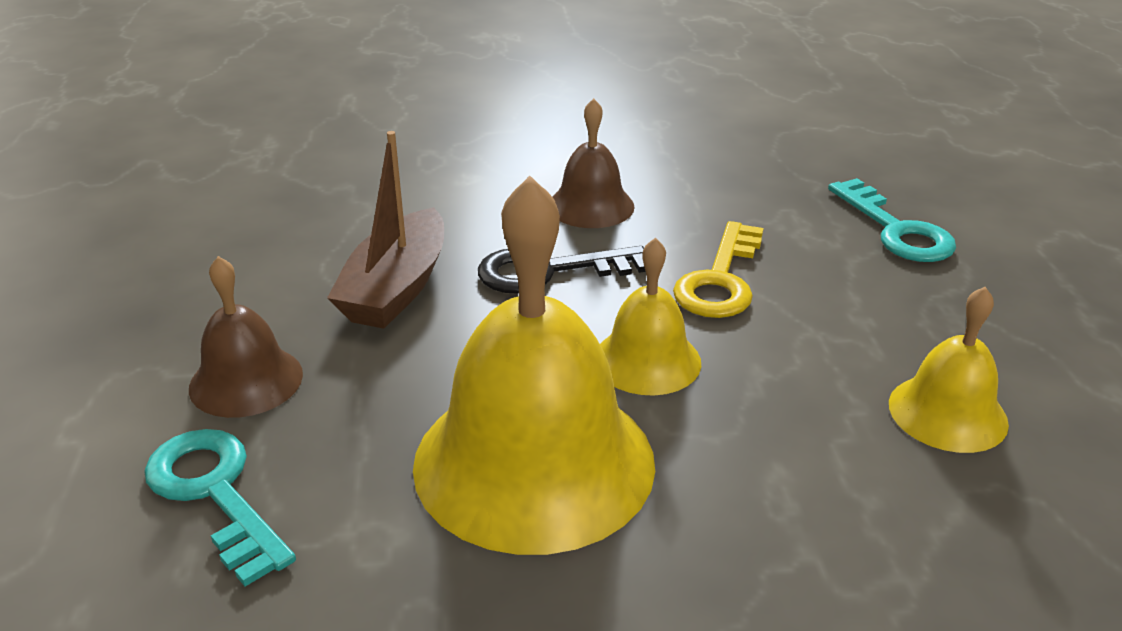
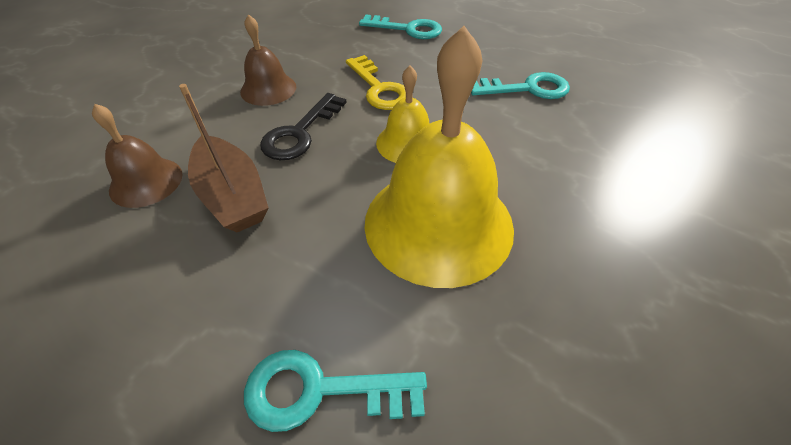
camera: 50 degrees left, 15 degrees up
(246, 380) = (227, 315): brown bell -> brown bell (146, 182)
(947, 413) = (527, 89): yellow bell -> turquoise key

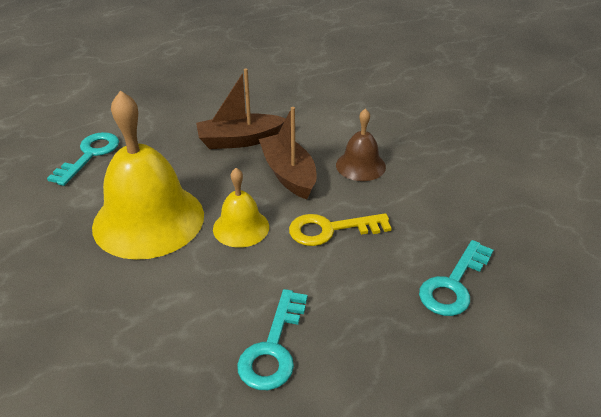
camera: 110 degrees right, 10 degrees down
(146, 182) = (275, 111): brown bell -> none
(300, 133) = (288, 174): black key -> brown boat

